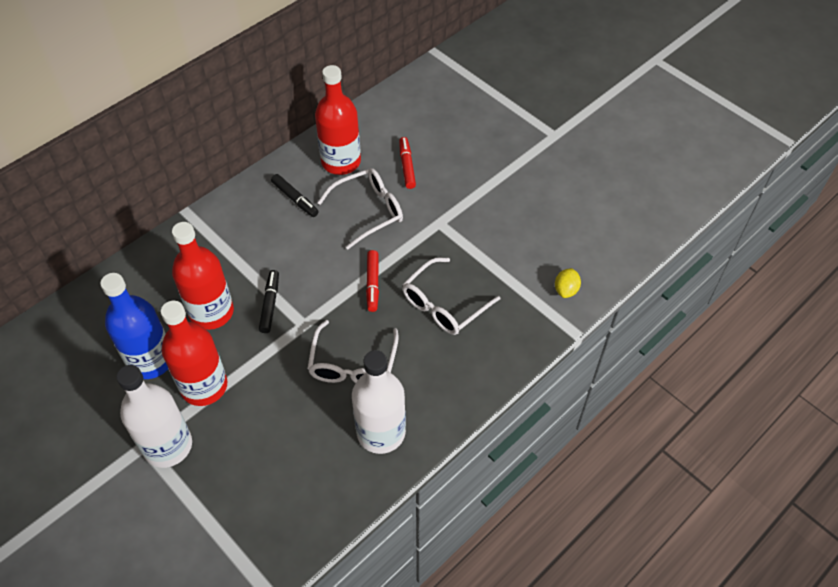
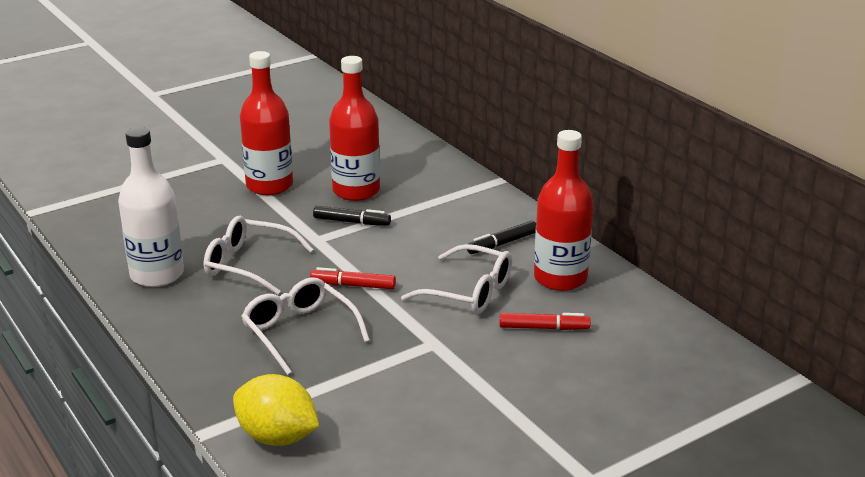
camera: 100 degrees right, 25 degrees down
(151, 360) = (313, 162): blue bottle -> none
(168, 446) = (216, 169): white bottle -> none
(369, 211) = (469, 292): white glasses -> white glasses turned 45 degrees counterclockwise
(566, 290) = (277, 437): yellow lemon -> yellow lemon, size x1.85

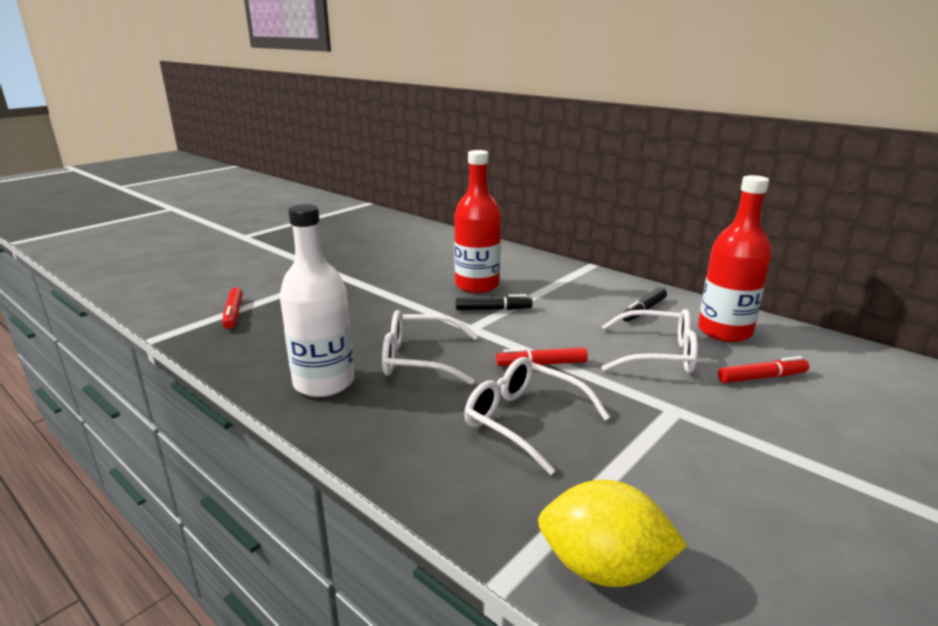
camera: 15 degrees left, 5 degrees down
(108, 194) = (233, 313): none -> red marker
(269, 185) = (394, 290): red bottle -> none

